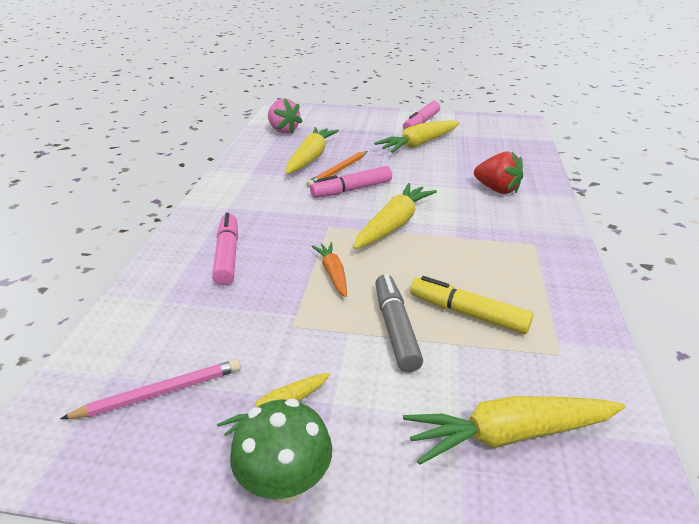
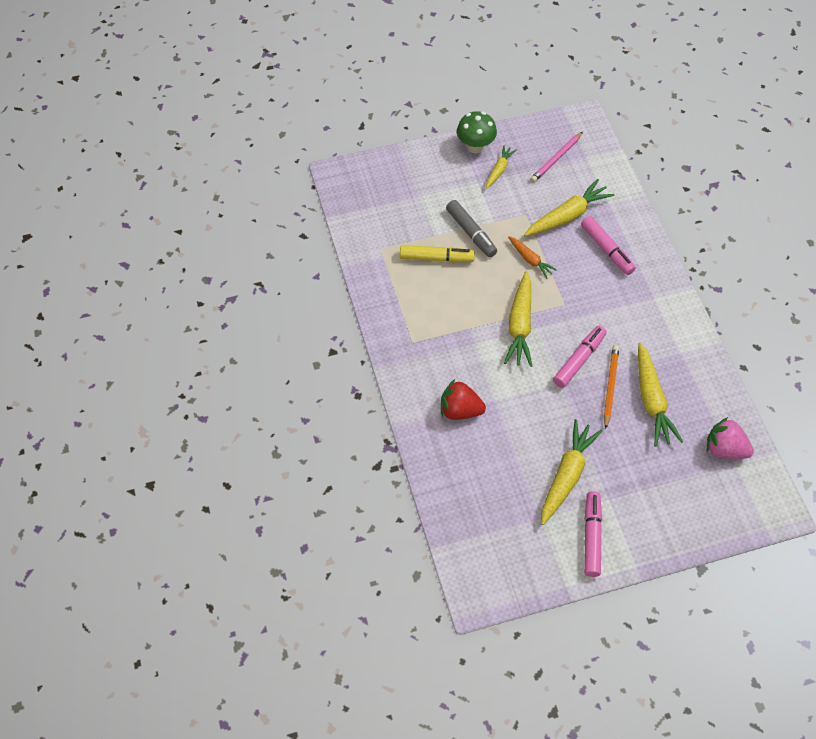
camera: 155 degrees right, 25 degrees up
(509, 434) = (396, 196): yellow carrot -> yellow carrot (567, 216)

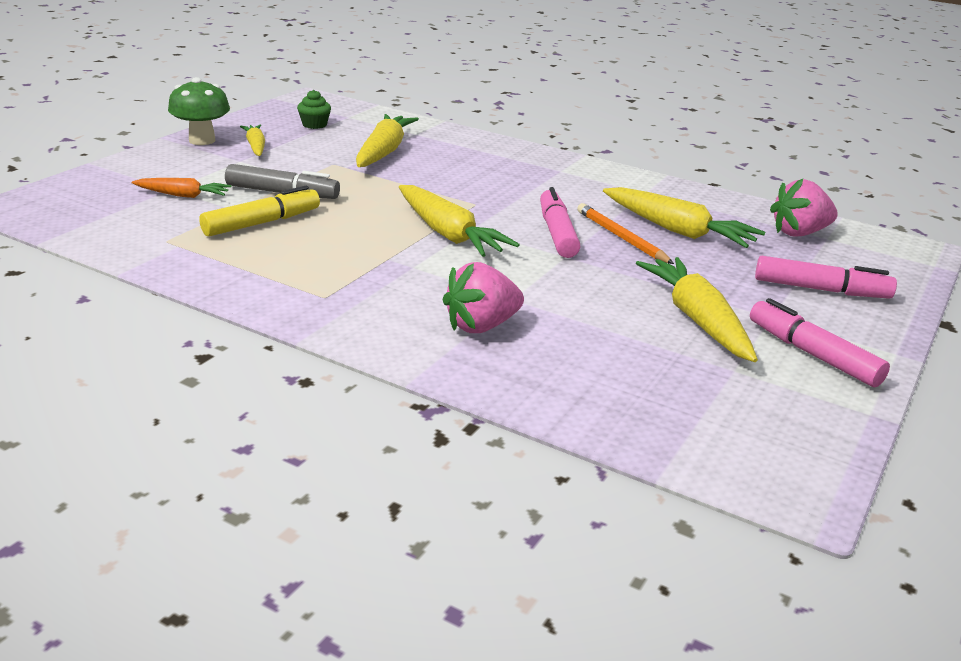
camera: 45 degrees left, 30 degrees down
(460, 410) = (481, 326): red strawberry -> pink strawberry
(530, 260) = (386, 189): orange carrot -> orange carrot (183, 195)
(556, 159) = (314, 125): pink pencil -> green cupcake
(606, 250) = (461, 158): pink marker -> pink marker (821, 289)

